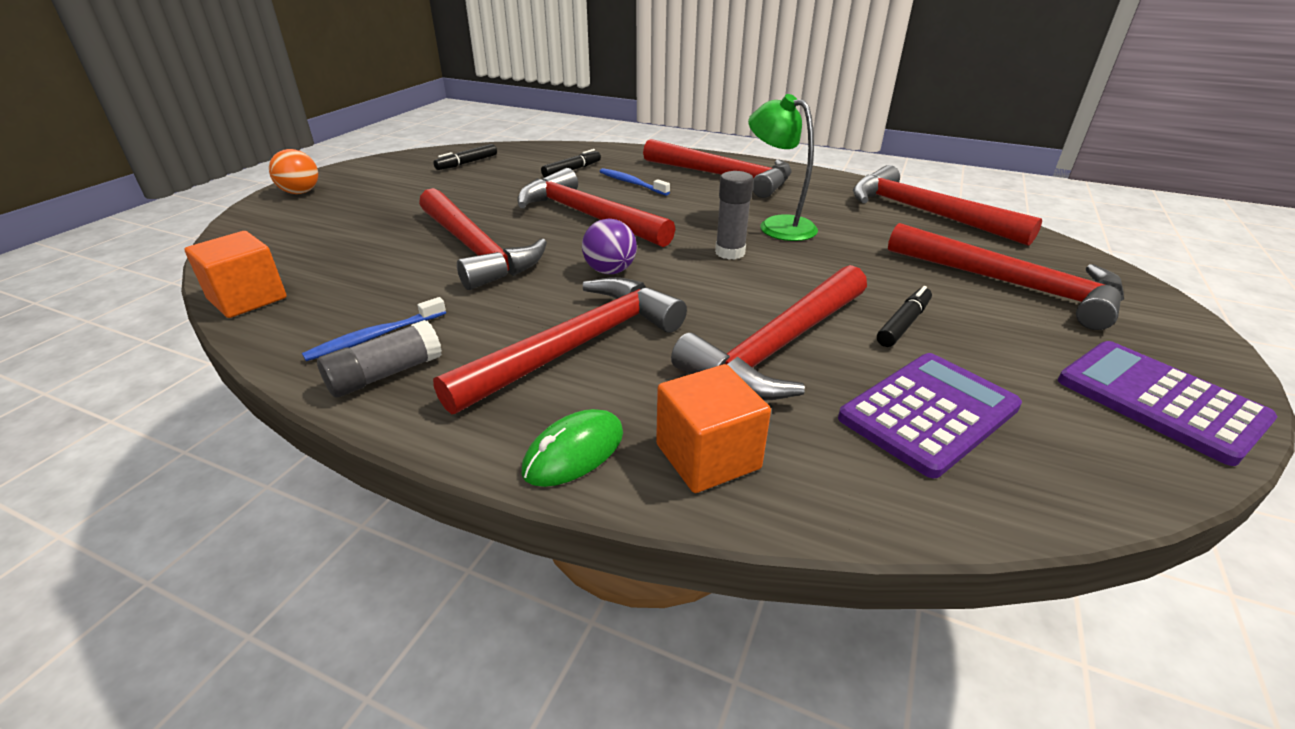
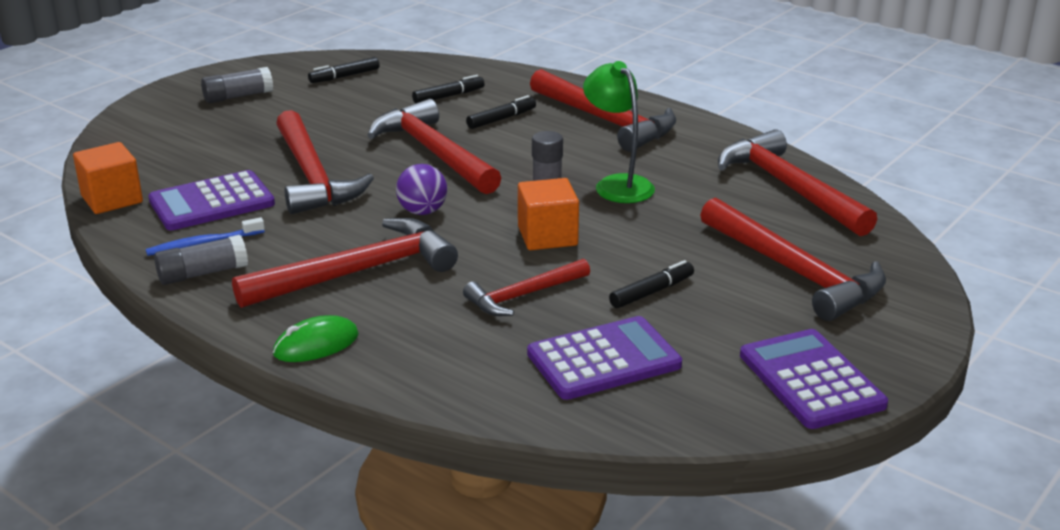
camera: 15 degrees right, 5 degrees down
(300, 192) = (173, 96): orange ball -> none
(368, 187) = (238, 96): none -> grey glue stick
(371, 288) = (212, 202): none -> purple calculator
(631, 183) = (501, 119): blue toothbrush -> black marker
(708, 456) = (409, 361): orange cube -> orange cube (547, 236)
(778, 347) = (523, 295): red hammer -> red hammer, size x0.59

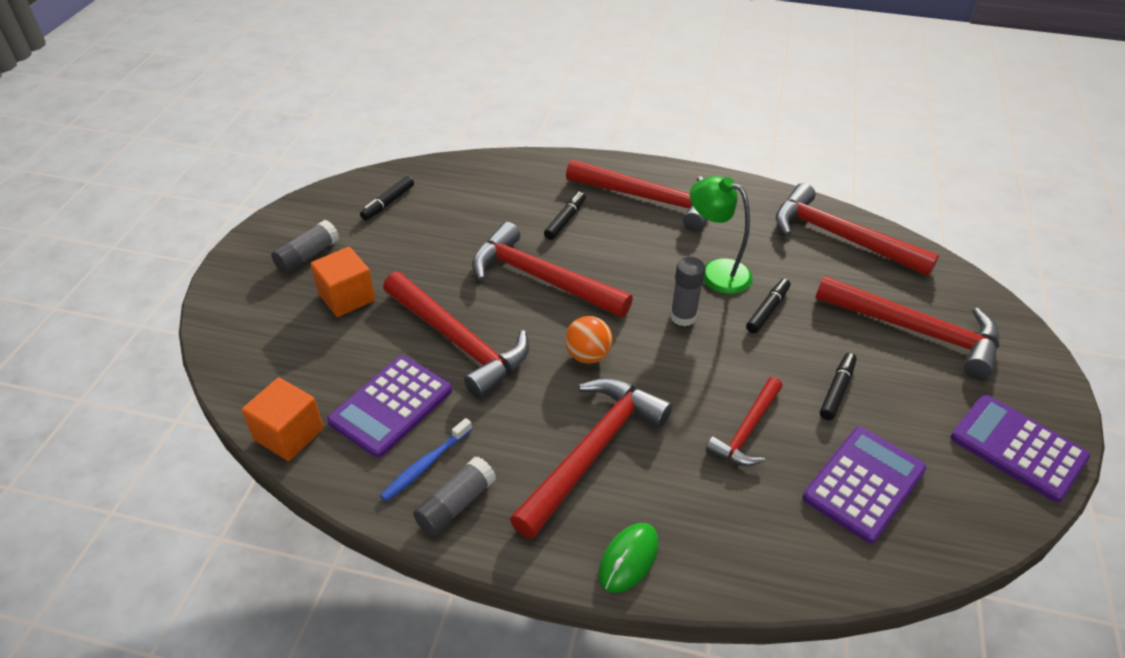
camera: 25 degrees left, 15 degrees up
(422, 211) = (588, 355): purple ball -> orange ball
(448, 96) = (499, 204): black marker -> black marker (767, 310)
(547, 236) = (710, 352): orange cube -> orange cube (347, 297)

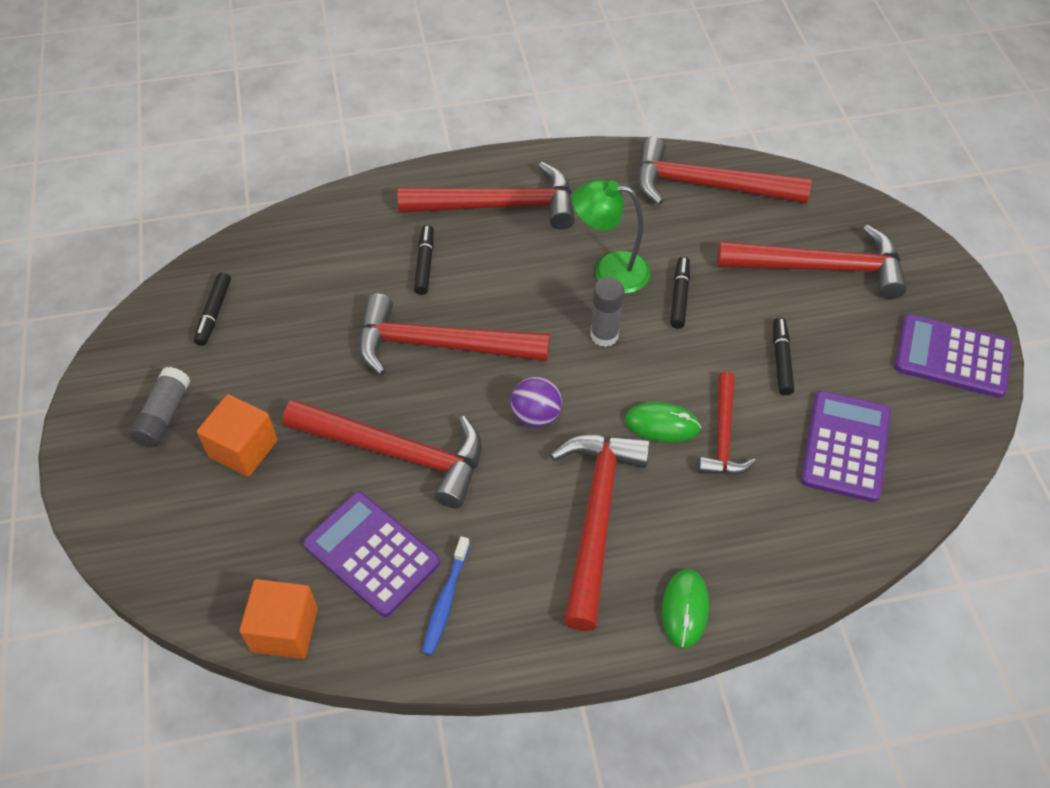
camera: 25 degrees left, 10 degrees up
(391, 406) = (372, 553): purple calculator -> purple calculator turned 120 degrees clockwise
(455, 505) = (499, 628): grey glue stick -> none
(588, 355) = (536, 416): orange ball -> purple ball
(695, 401) = (662, 424): none -> green mouse

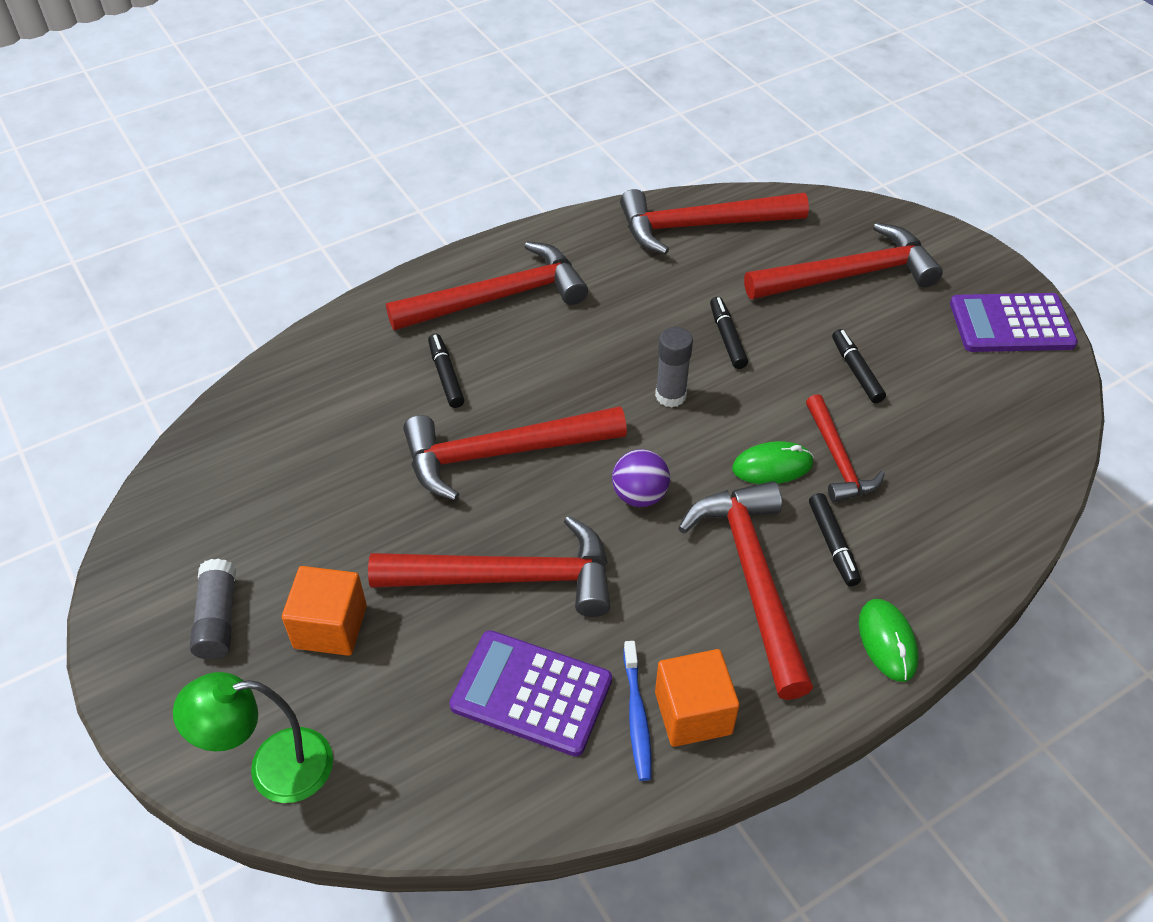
camera: 20 degrees left, 5 degrees down
(214, 313) = (228, 491): black marker -> black marker (832, 544)
(285, 630) = (471, 809): orange cube -> orange cube (693, 713)
(609, 271) = (644, 331): green lamp -> green lamp (273, 768)
(845, 446) = (958, 435): purple calculator -> none

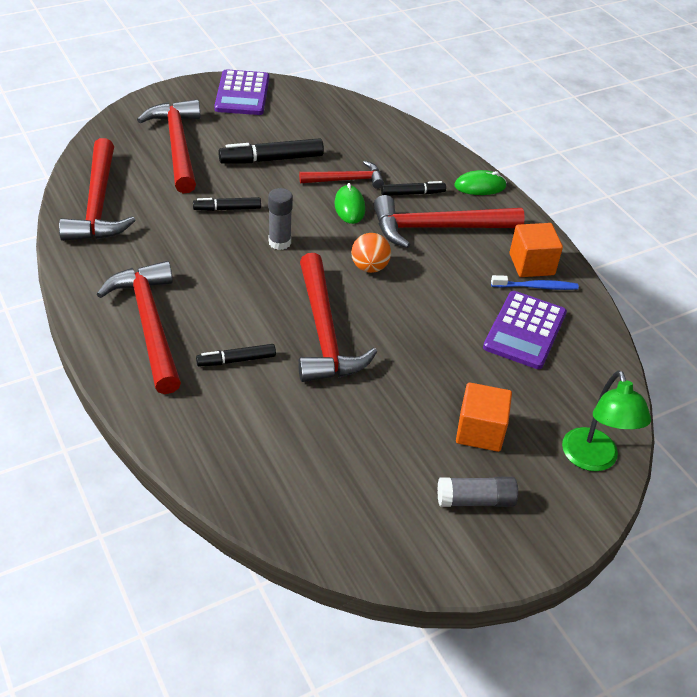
camera: 90 degrees left, 5 degrees down
(508, 578) = (437, 335): red hammer -> none
(639, 495) = (369, 267): purple ball -> orange ball
(856, 371) = (271, 159): black marker -> black marker, size x1.64

